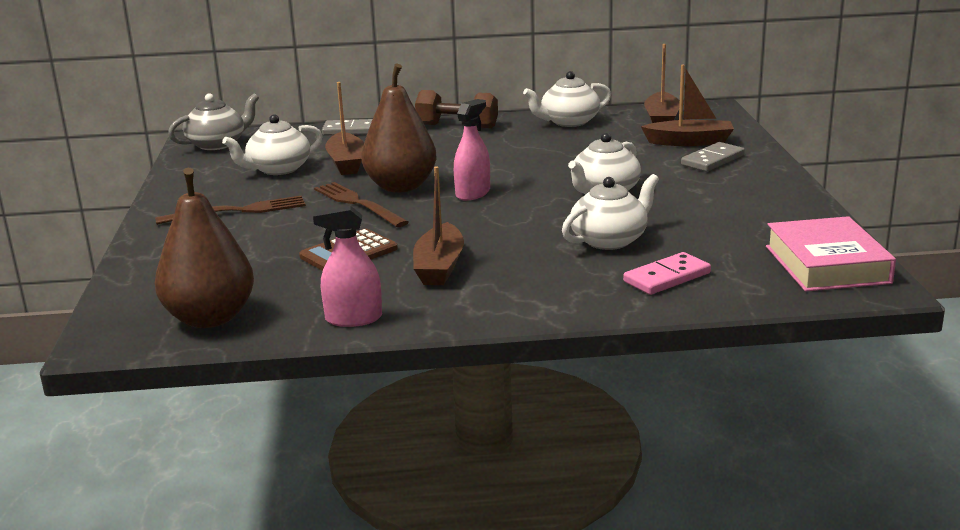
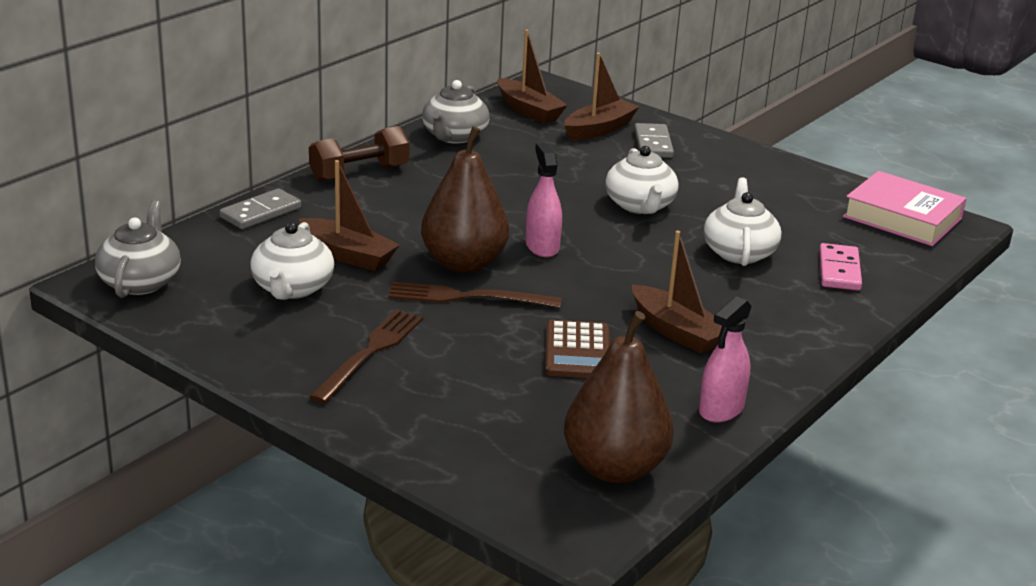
camera: 50 degrees left, 5 degrees up
(568, 122) = (454, 136): white teapot -> grey teapot

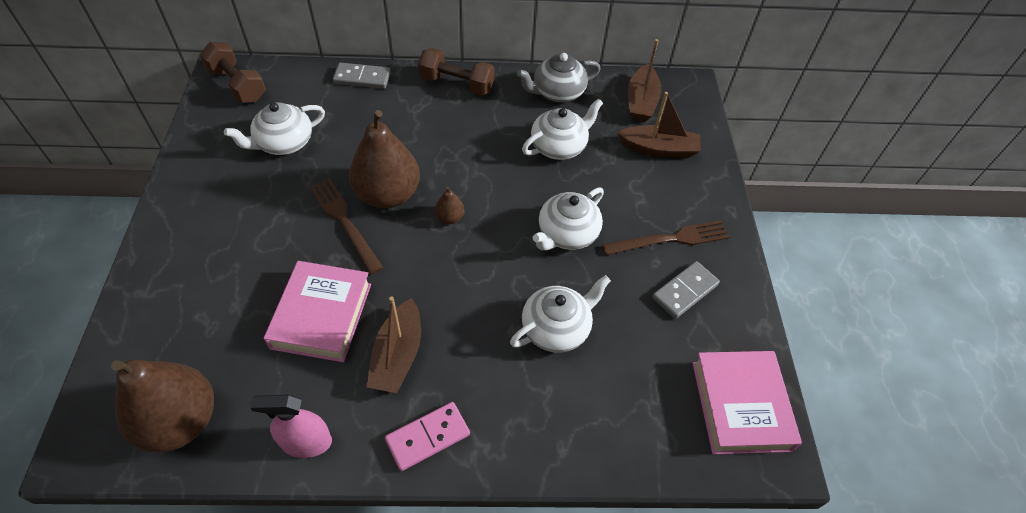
camera: 50 degrees right, 25 degrees up
(140, 282) = (237, 85): grey teapot -> brown dumbbell
(348, 255) = (346, 141): brown boat -> none
(370, 353) = (235, 219): brown fork -> brown fork (670, 239)
(527, 165) = (559, 146): none -> white teapot
(542, 246) = (450, 218): pink spray bottle -> brown pear
(577, 351) = (321, 315): brown calculator -> pink book
(653, 144) = (673, 188): grey domino -> grey domino (684, 291)
(839, 270) = (595, 408): pink domino -> pink domino (428, 437)

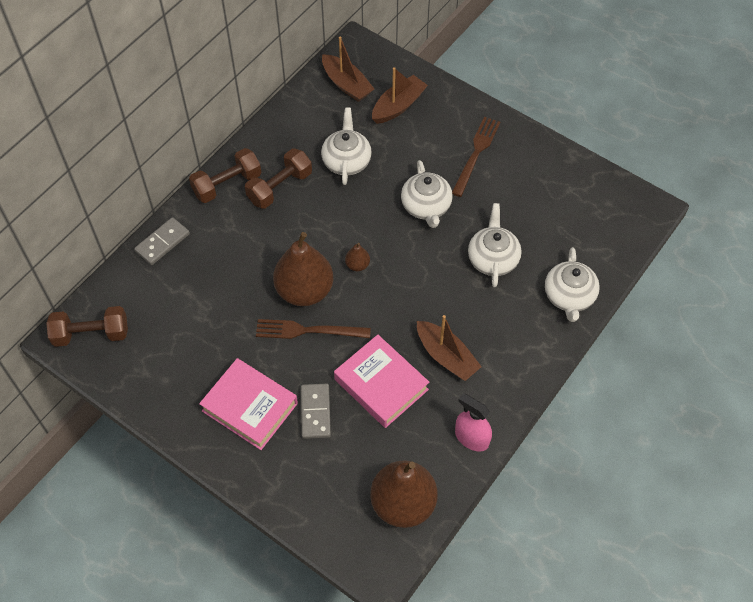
camera: 50 degrees left, 5 degrees up
(284, 143) = (192, 332): white teapot -> white teapot (569, 296)
(306, 442) = (471, 438): pink spray bottle -> pink spray bottle turned 90 degrees clockwise
(428, 437) = (516, 371): pink domino -> none
(486, 118) = (280, 187): none -> brown dumbbell
(557, 92) = (292, 127): grey teapot -> none
(684, 291) = (519, 174): grey domino -> grey domino (315, 412)
(740, 405) = (611, 203): pink book -> pink book (250, 407)

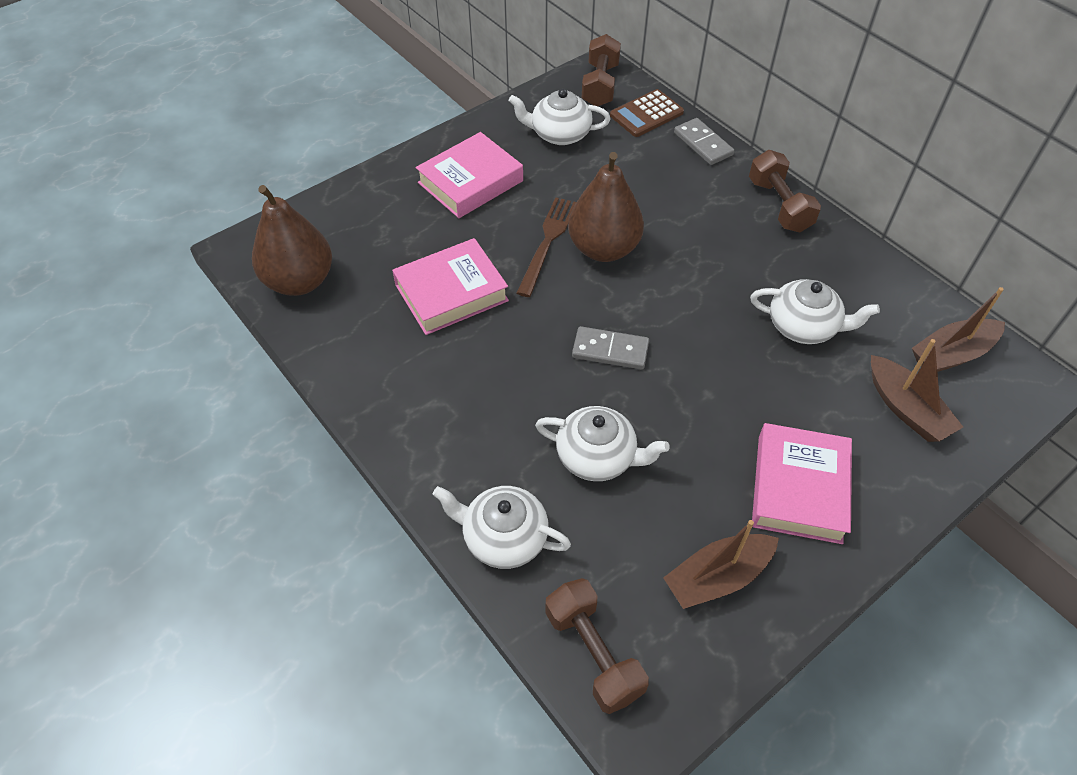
camera: 105 degrees right, 5 degrees down
(129, 290) = (646, 114): none -> brown calculator
(280, 187) = (767, 252): brown dumbbell -> brown dumbbell (593, 653)
(315, 412) = (441, 230): grey domino -> grey domino (610, 350)
(357, 265) = (627, 304): brown pear -> none
(426, 206) = (707, 399): white teapot -> white teapot (559, 134)
(446, 356) = (463, 364): brown boat -> brown boat (717, 577)
(471, 438) = (344, 361): pink spray bottle -> none
(476, 154) = (798, 488): brown fork -> pink book

